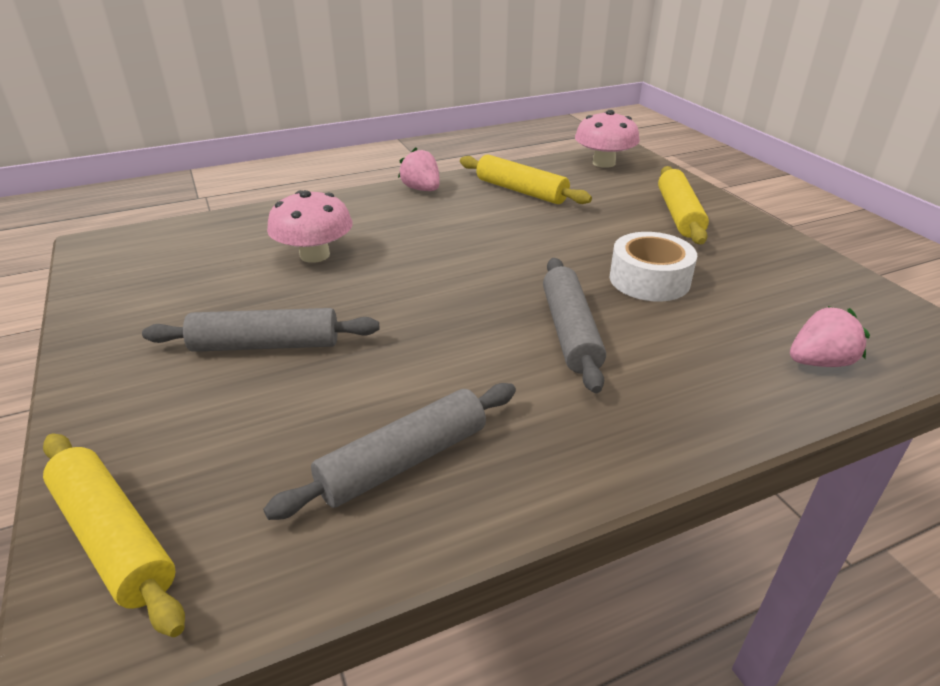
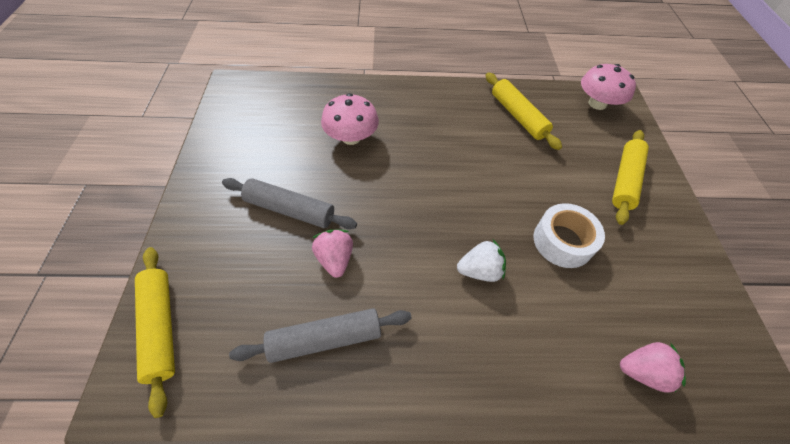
camera: 20 degrees right, 20 degrees up
(422, 189) = (448, 93): pink strawberry -> pink strawberry (335, 259)
(570, 331) = (479, 271): grey rolling pin -> white strawberry

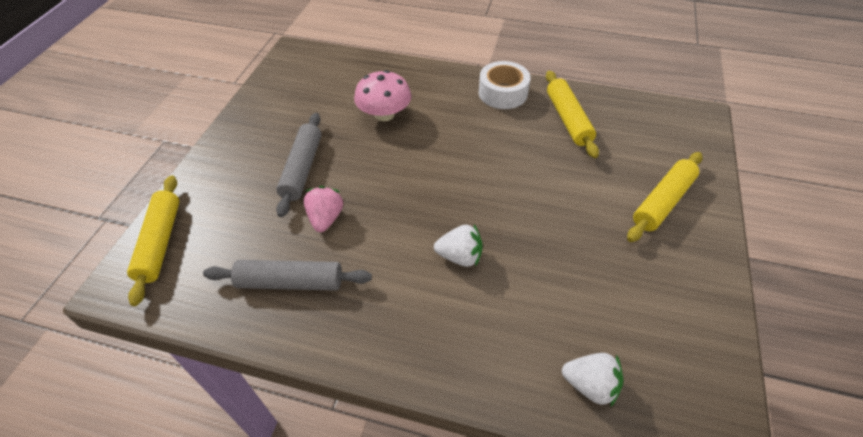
camera: 20 degrees right, 5 degrees down
(290, 210) = (302, 169): grey rolling pin -> grey rolling pin turned 60 degrees clockwise
(562, 241) = (560, 247): white tape -> white tape (503, 93)
(597, 103) = (668, 119): pink mushroom -> none
(642, 371) = (590, 385): pink strawberry -> white strawberry

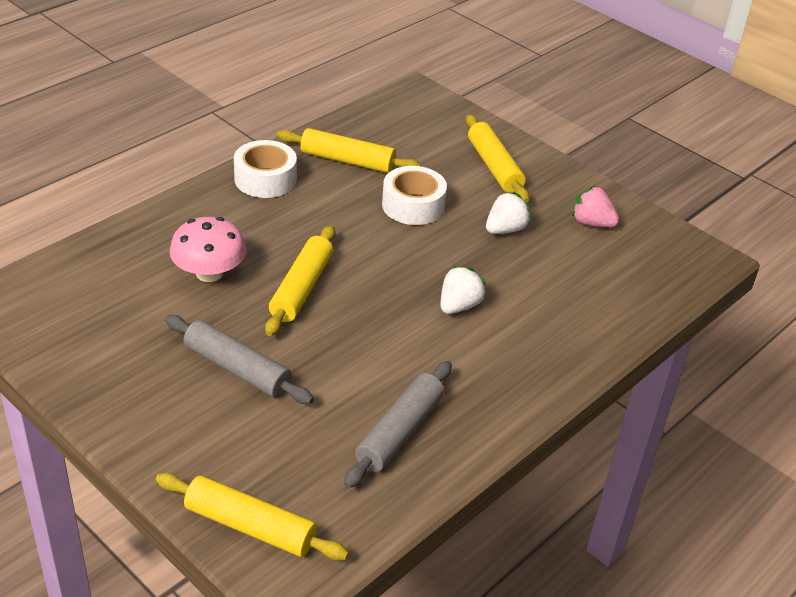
camera: 65 degrees left, 10 degrees down
(325, 218) = (333, 377): pink strawberry -> pink strawberry (591, 223)
(405, 161) = (301, 288): none -> yellow rolling pin
(555, 176) = (413, 205): none -> white tape
(590, 385) = (632, 295): white strawberry -> white strawberry (505, 229)

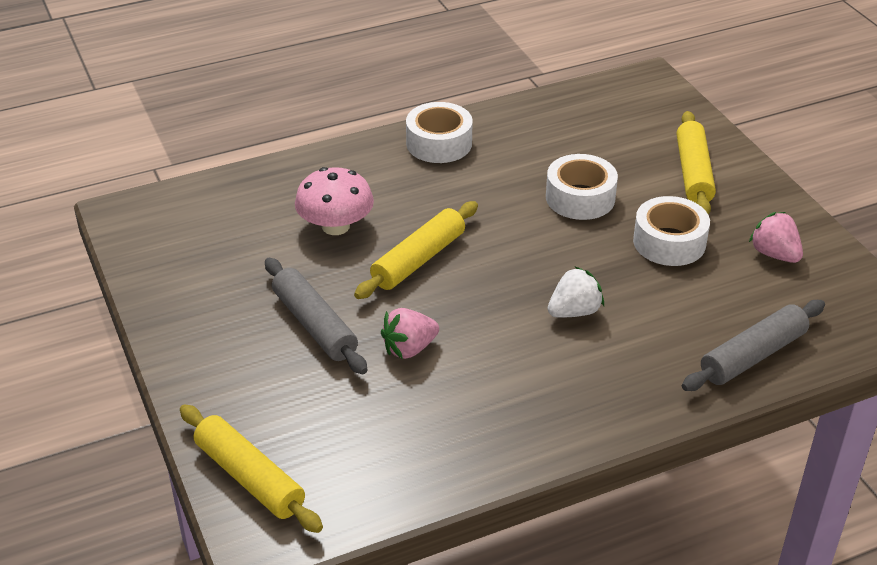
camera: 25 degrees right, 0 degrees up
(335, 371) = (409, 348): none -> pink strawberry
(347, 161) = (534, 139): yellow rolling pin -> none
(399, 432) = (443, 424): grey rolling pin -> grey rolling pin (753, 355)
(505, 229) = (669, 242): white strawberry -> white tape

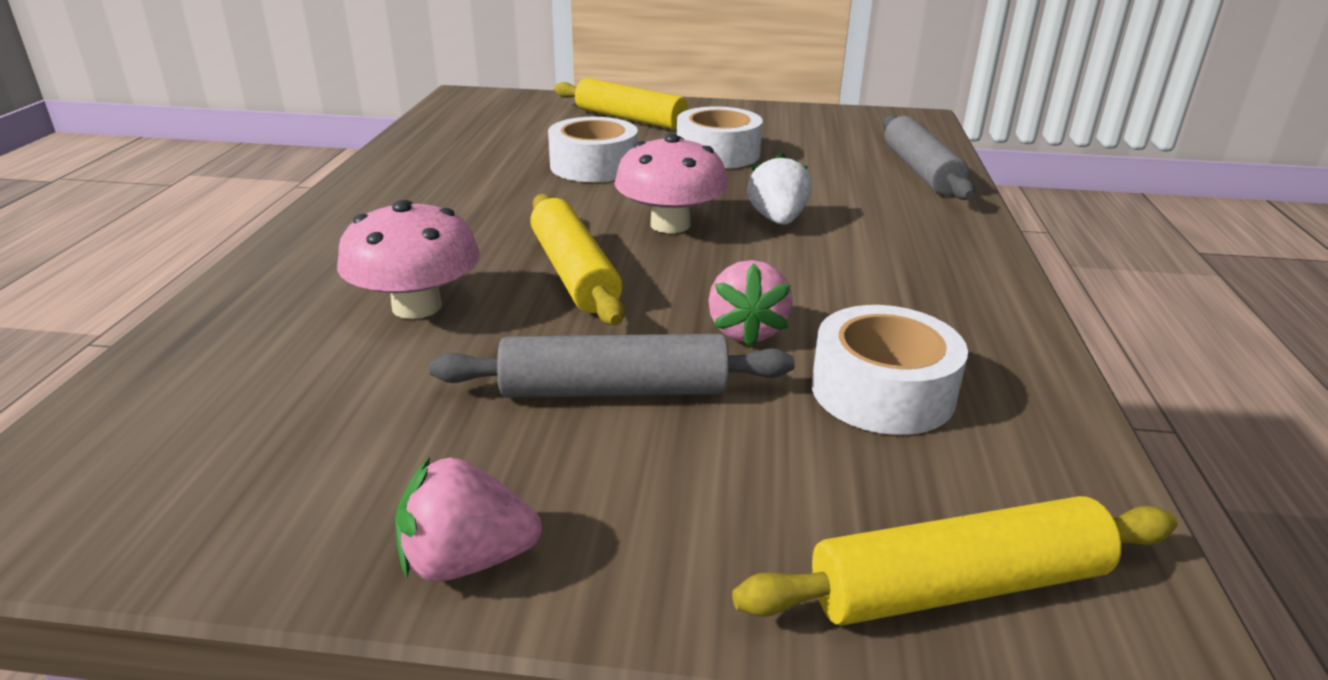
camera: 60 degrees left, 10 degrees down
(439, 143) = (375, 198): white tape -> white tape (882, 391)
(519, 269) = (670, 225): none -> pink mushroom
(774, 254) = (785, 126): pink strawberry -> pink strawberry (467, 561)

